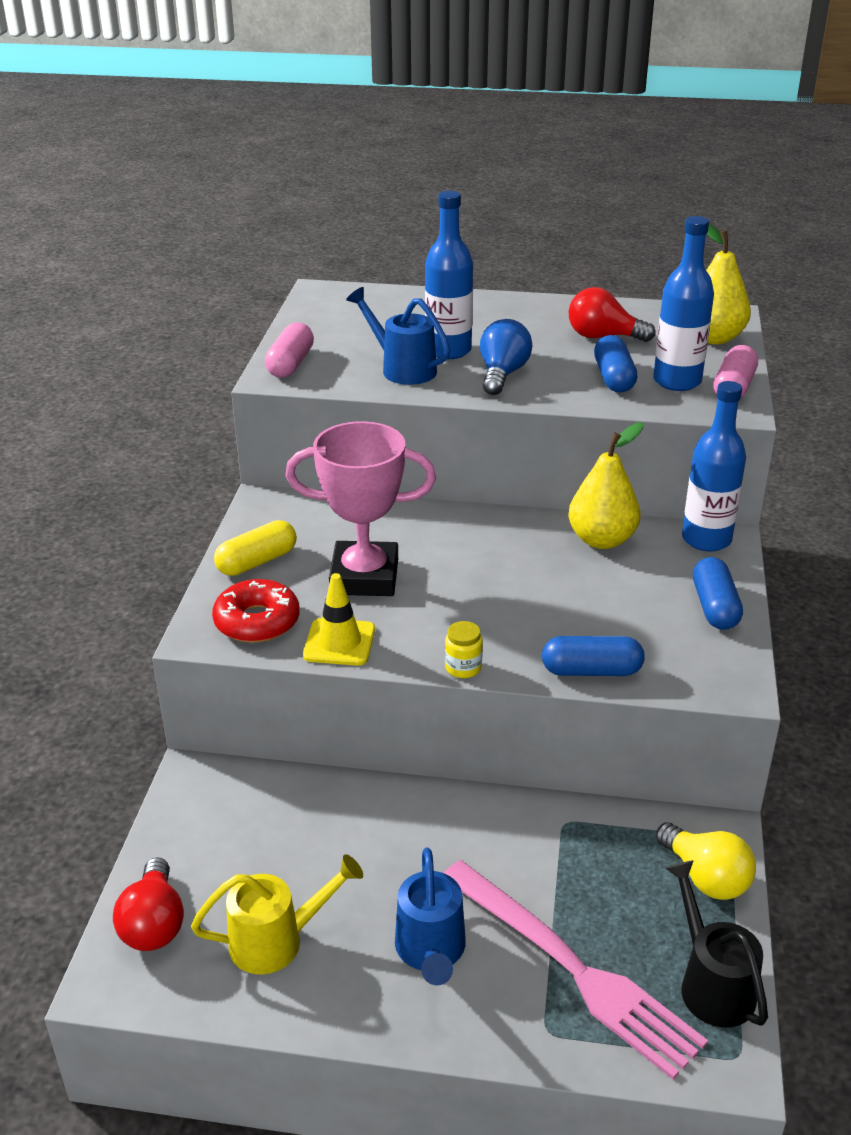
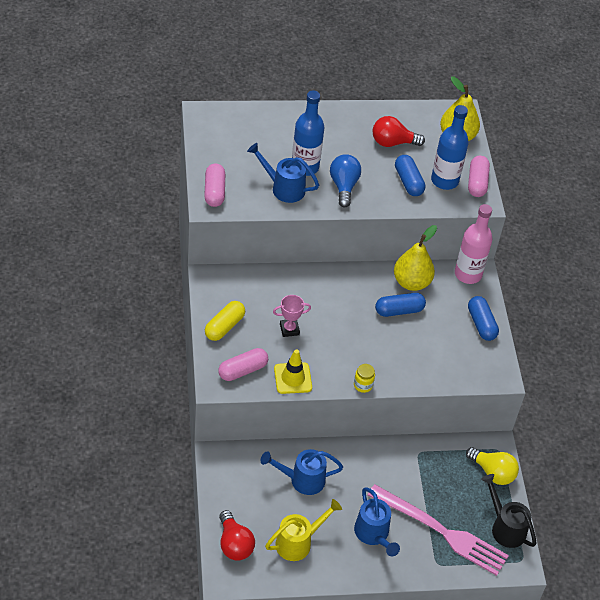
camera: 20 degrees left, 15 degrees up
(257, 621) = (243, 370): red donut -> pink capsule
(328, 834) = (302, 480): none -> blue watering can
(364, 577) = (289, 329): pink trophy -> pink trophy, size x0.47
(591, 671) = (428, 377): blue capsule -> blue capsule (399, 310)
(706, 539) = (468, 274): blue bottle -> pink bottle

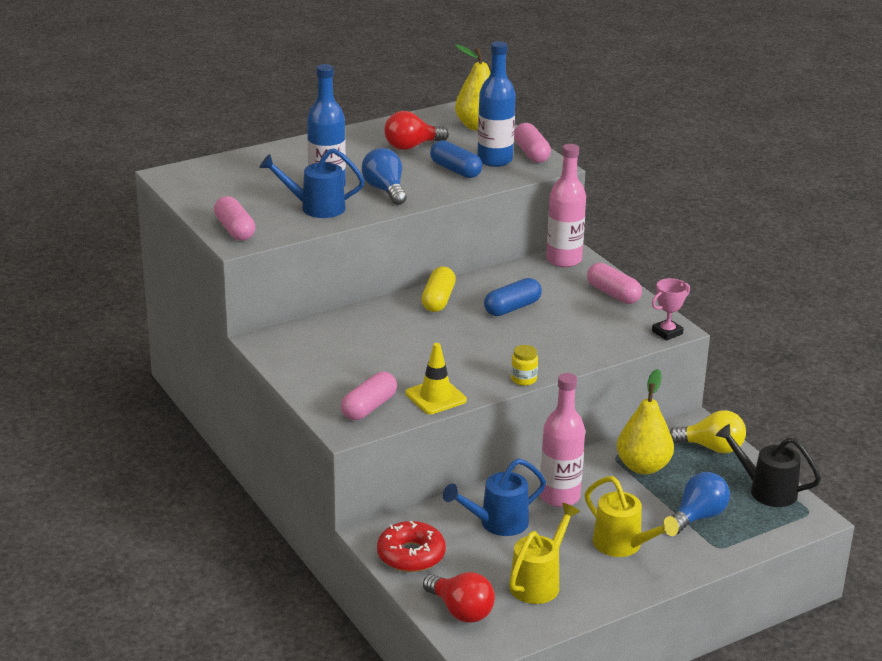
camera: 20 degrees left, 20 degrees down
(224, 326) = (316, 376): yellow capsule -> yellow capsule (438, 300)
(230, 484) = (411, 555): none -> red donut
(289, 329) = (397, 357): pink trophy -> pink trophy (667, 332)
(358, 473) = (559, 496): none -> pink bottle
(373, 535) = (623, 546): blue watering can -> yellow watering can
(411, 282) = (507, 282): yellow pear -> yellow pear (643, 467)
(441, 531) = (698, 517): pink fork -> blue light bulb
(481, 324) = (613, 294): blue capsule -> pink capsule

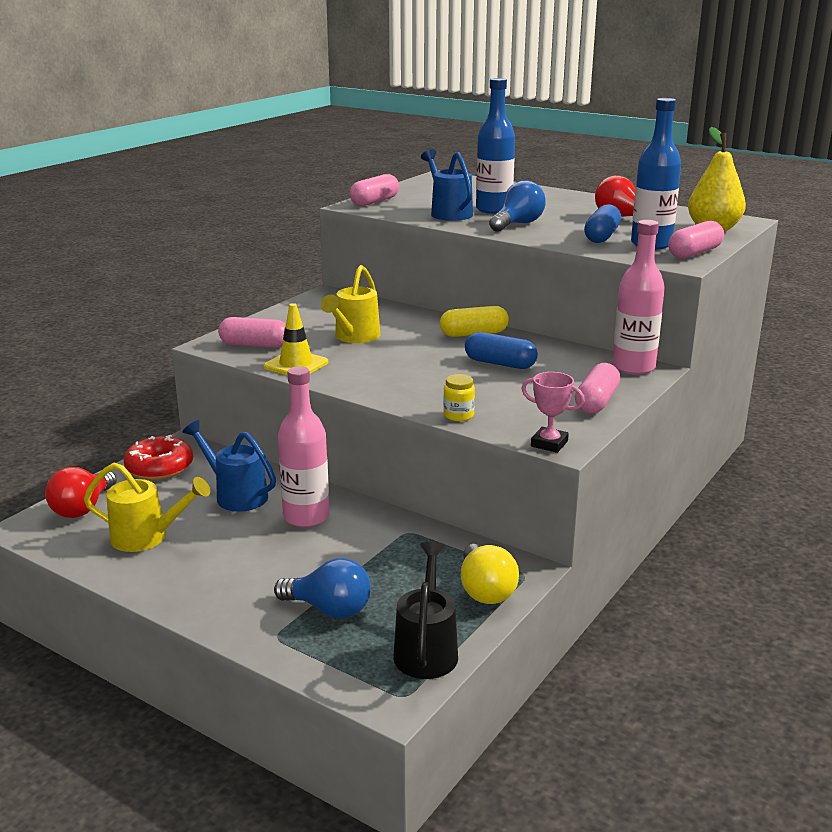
camera: 65 degrees right, 5 degrees down
(523, 379) = (365, 393): yellow jar -> yellow jar (458, 415)
(623, 546) = (240, 572): yellow watering can -> yellow watering can (354, 337)
(643, 467) = (403, 553): yellow pear -> none

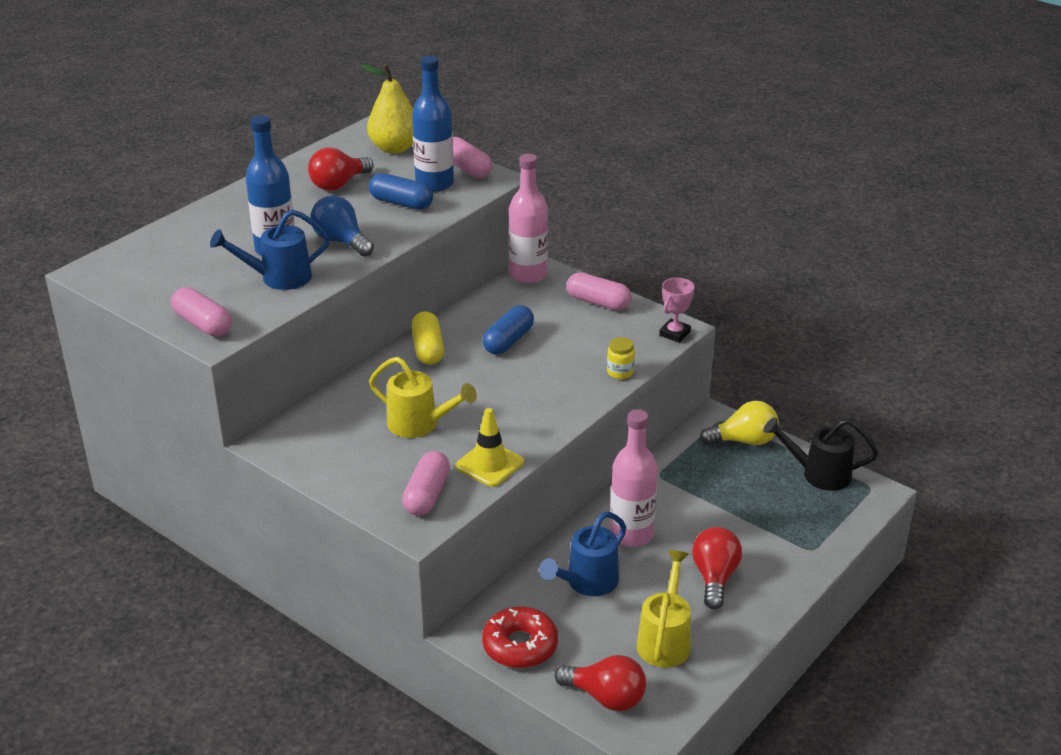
camera: 85 degrees left, 10 degrees up
(234, 566) = (714, 577): none -> red light bulb
(329, 609) = (774, 521): blue light bulb -> none

